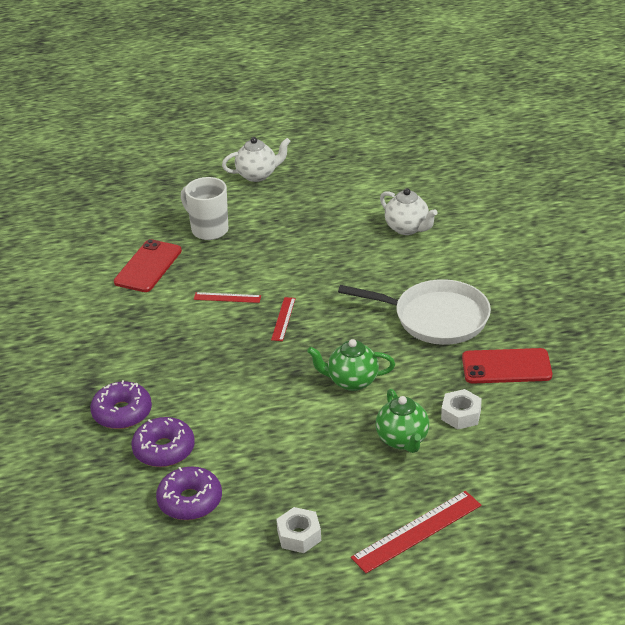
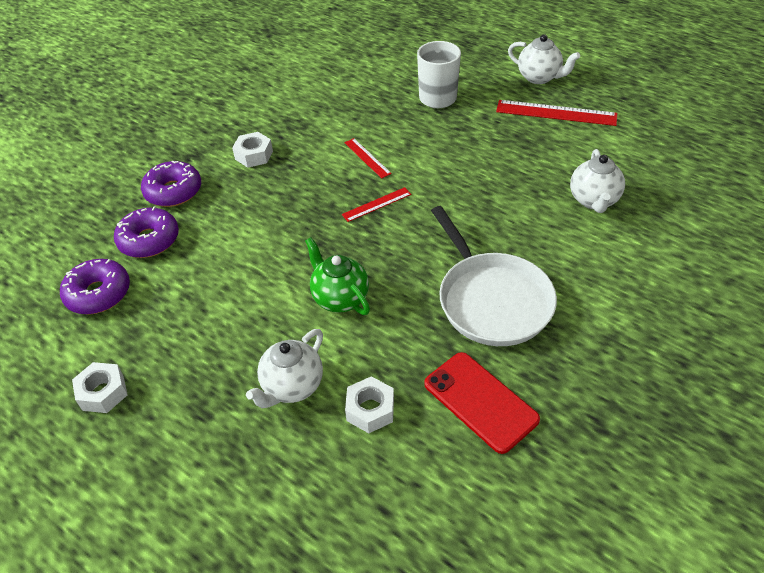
camera: 50 degrees right, 10 degrees up
(140, 351) = (254, 155): none -> white nut
(148, 266) = (356, 97): red phone -> none
(402, 440) = (292, 386): green teapot -> white teapot
(417, 531) = (169, 482): red ruler -> red ruler (556, 113)

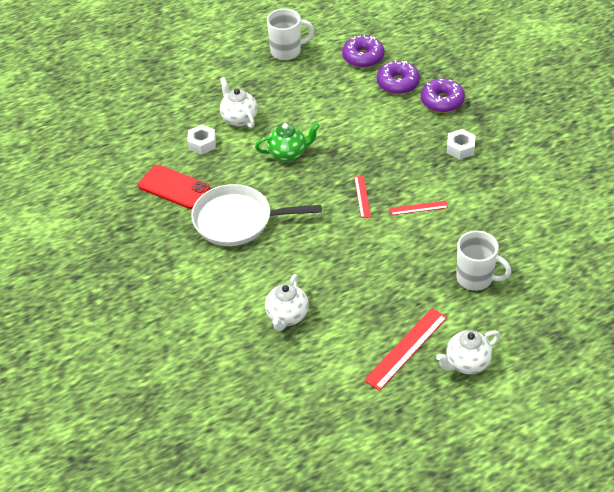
camera: 115 degrees right, 0 degrees up
(103, 392) = (287, 51): white nut -> white mug
(480, 401) = (174, 187): red phone -> red phone turned 45 degrees clockwise
(593, 200) = (287, 316): white teapot -> white teapot turned 105 degrees counterclockwise

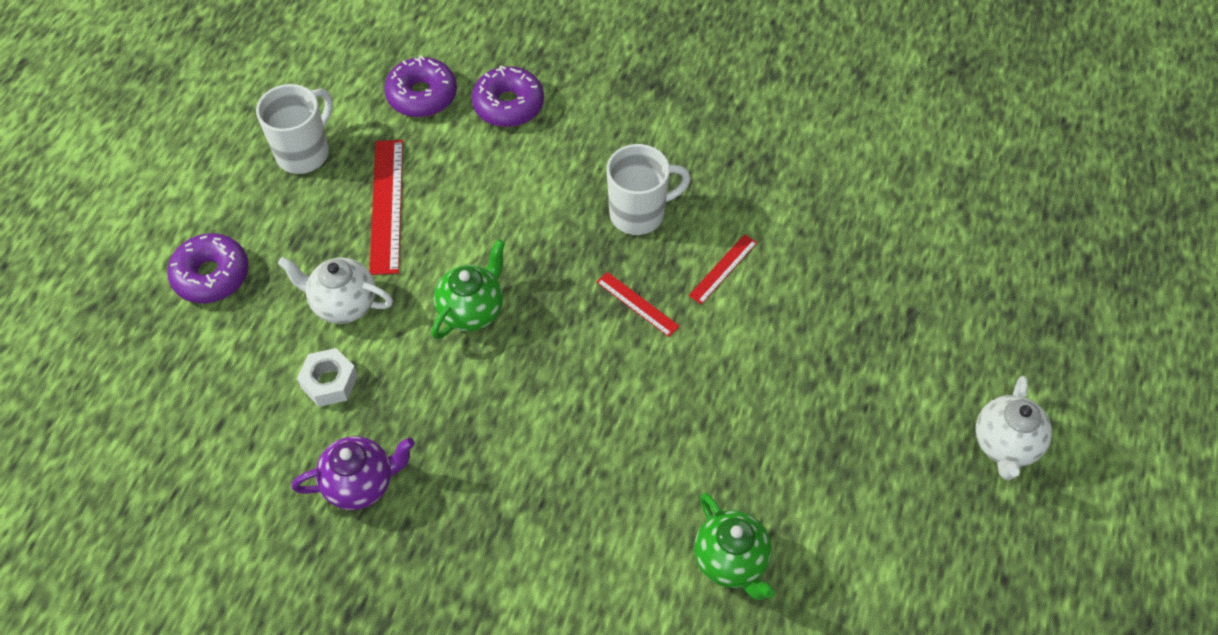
camera: 45 degrees left, 10 degrees up
(174, 187) = (361, 484): red phone -> purple teapot
(237, 220) = (510, 467): white pan -> none
(287, 316) = (731, 561): white teapot -> green teapot
(406, 348) = (919, 483): red ruler -> red ruler (386, 205)
(442, 101) = (591, 95): purple donut -> purple donut (211, 275)
(460, 148) = (683, 147): white nut -> none
(476, 278) = (891, 318): white mug -> white mug (639, 214)

